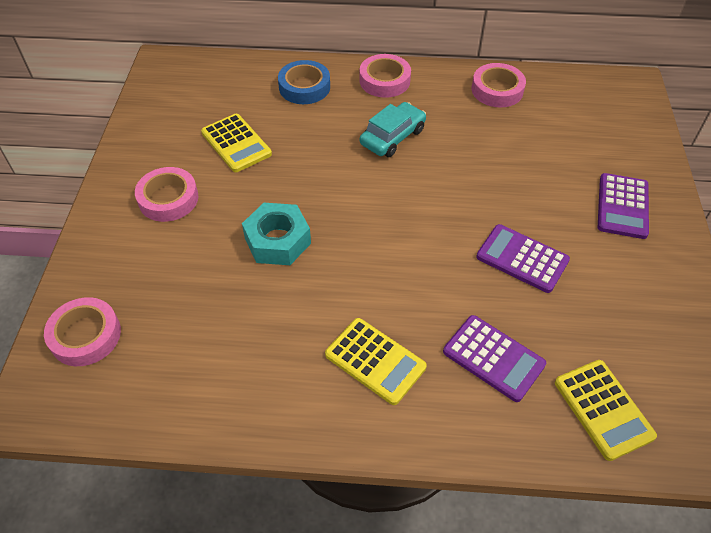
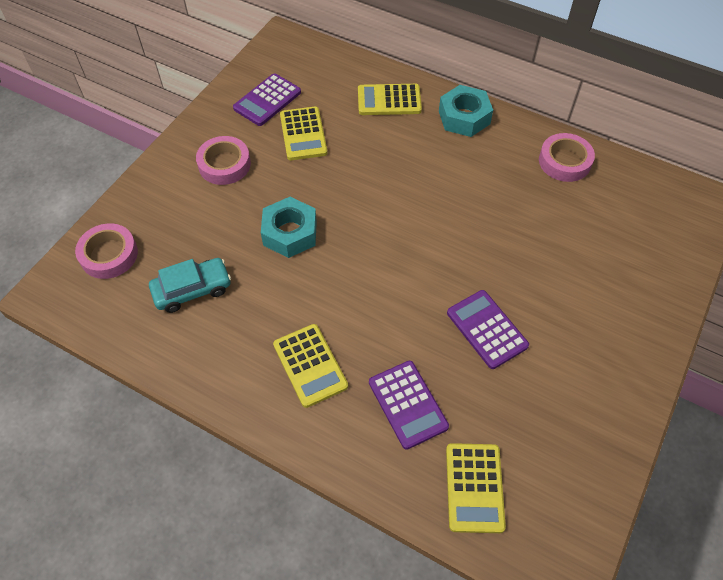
camera: 25 degrees right, 5 degrees up
(304, 87) = (389, 100): blue tape -> yellow calculator
(384, 80) = (464, 117): pink tape -> turquoise nut
(392, 137) = (439, 174): turquoise car -> turquoise car (192, 290)
(622, 206) = (613, 317): purple calculator -> purple calculator (267, 100)

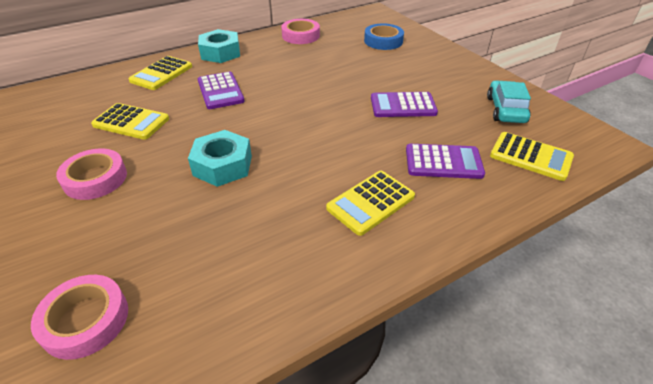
camera: 60 degrees left, 15 degrees down
(192, 290) = (214, 256): turquoise car -> turquoise car (505, 109)
(267, 100) = (65, 128): purple calculator -> purple calculator (220, 91)
(310, 365) = (370, 202): yellow calculator -> yellow calculator turned 135 degrees clockwise
(626, 248) = (383, 41): none -> blue tape

